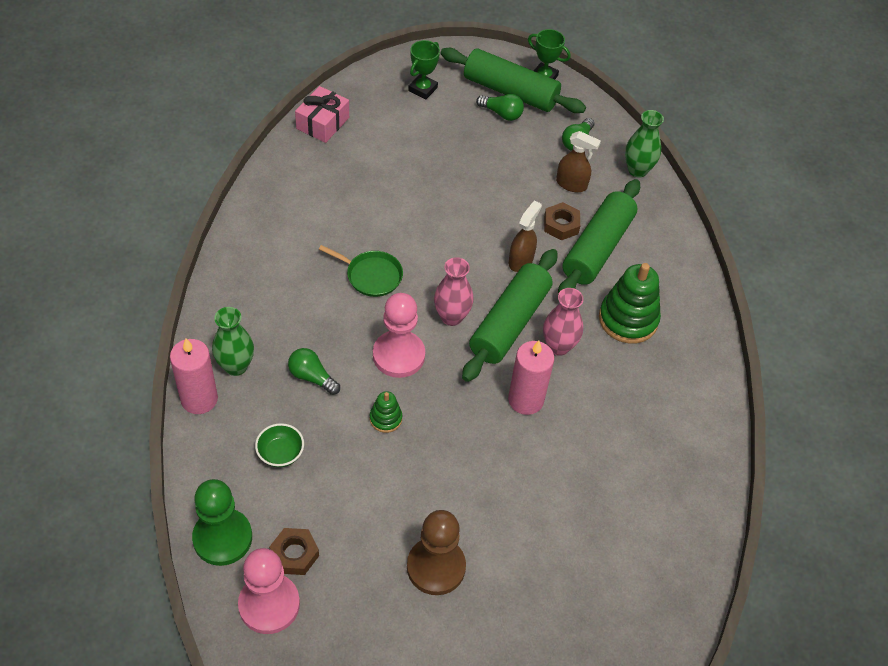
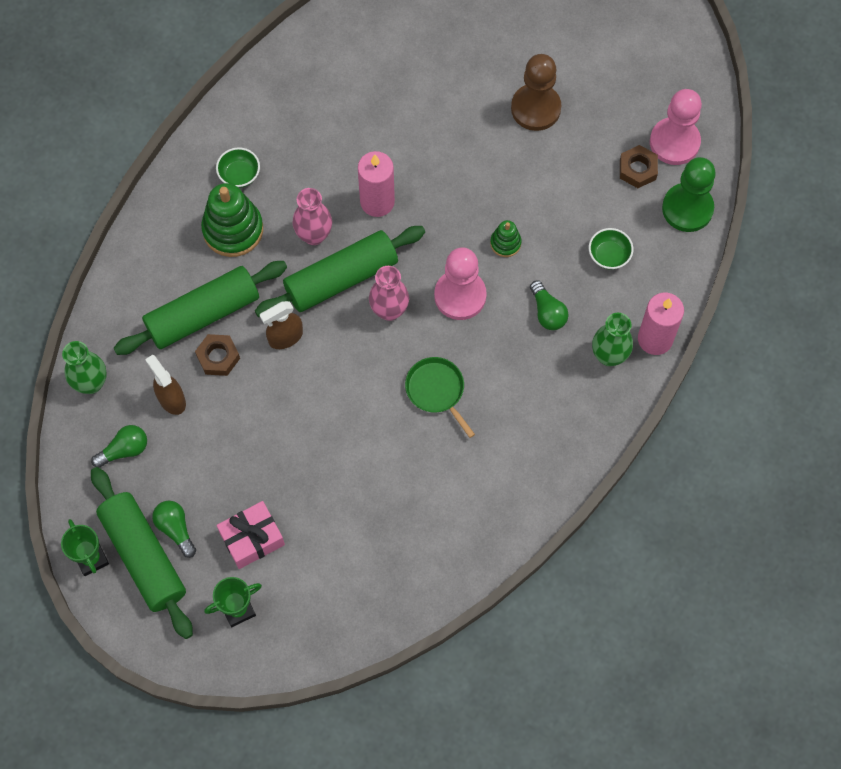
camera: 145 degrees left, 15 degrees up
(322, 123) = (377, 613): pink gift -> pink gift (252, 539)
(660, 365) = (239, 175): none -> green bowl

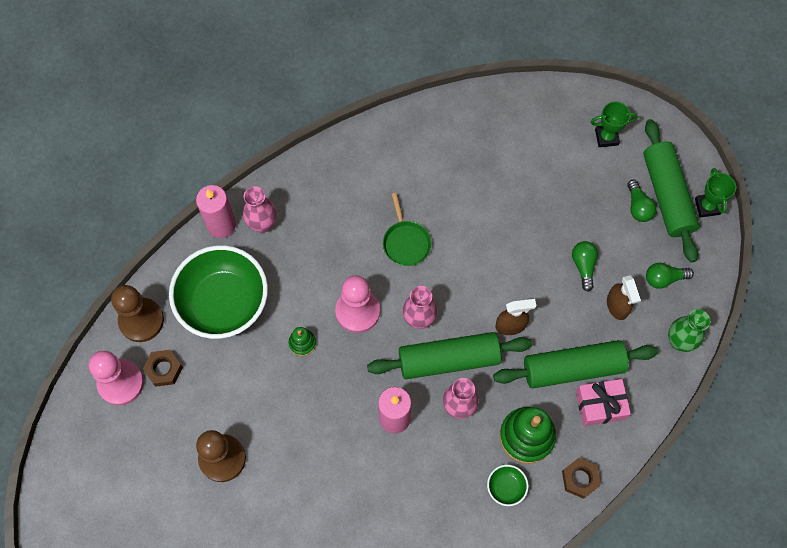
camera: 160 degrees left, 0 degrees up
(218, 357) = (570, 328): brown nut -> brown nut (580, 479)
(252, 539) = (582, 181): pink gift -> pink gift (600, 405)
(547, 312) = (294, 274): green light bulb -> green light bulb (583, 266)
(609, 255) = (224, 303): green bowl -> green bowl, size x2.49
(609, 356) = (262, 224): green vase -> pink vase
(687, 208) = (141, 320): green pawn -> brown pawn

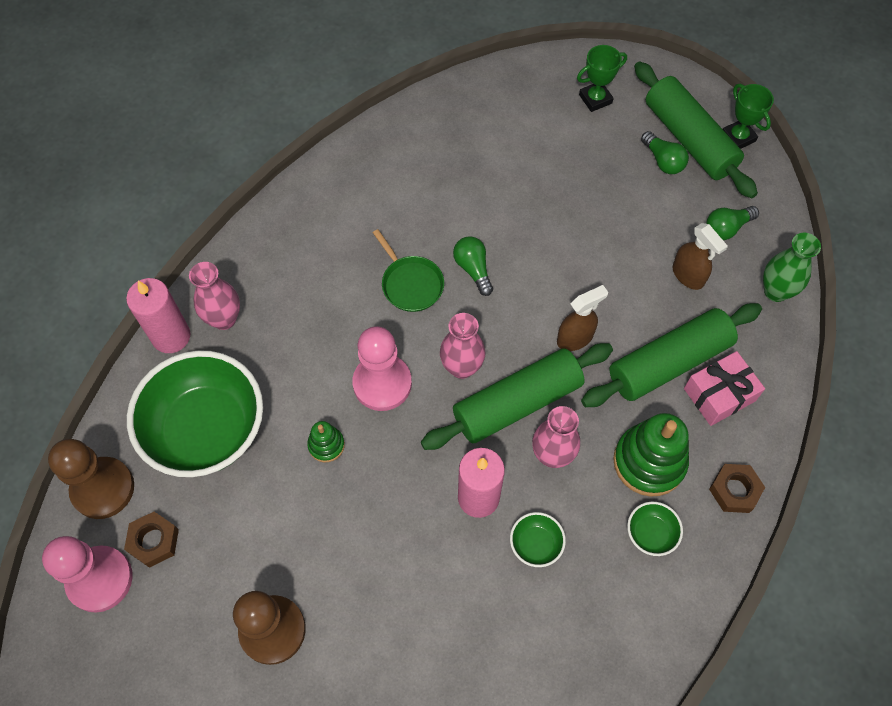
camera: 20 degrees left, 5 degrees down
(421, 465) = (535, 544): none -> green bowl
(583, 266) = (630, 244): green light bulb -> green light bulb (473, 269)

